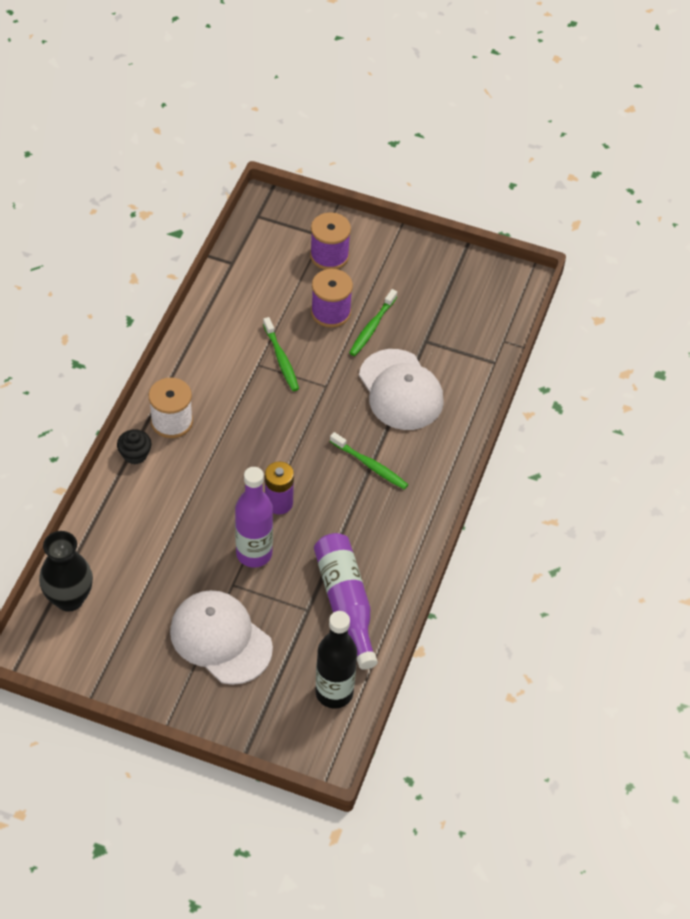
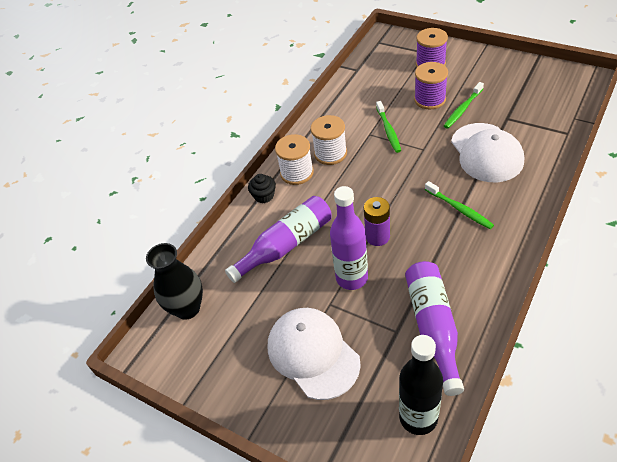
camera: 20 degrees right, 5 degrees down
(172, 517) = (286, 245): none -> purple bottle
(211, 393) = (330, 153): none -> white spool

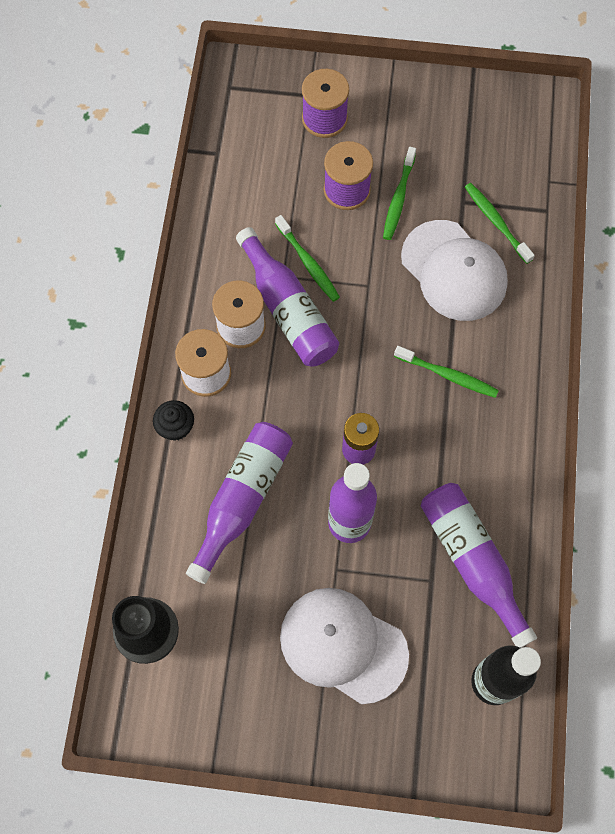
camera: 30 degrees left, 20 degrees up
(364, 151) = (288, 310): none -> purple bottle
(527, 133) = (496, 222): none -> green toothbrush

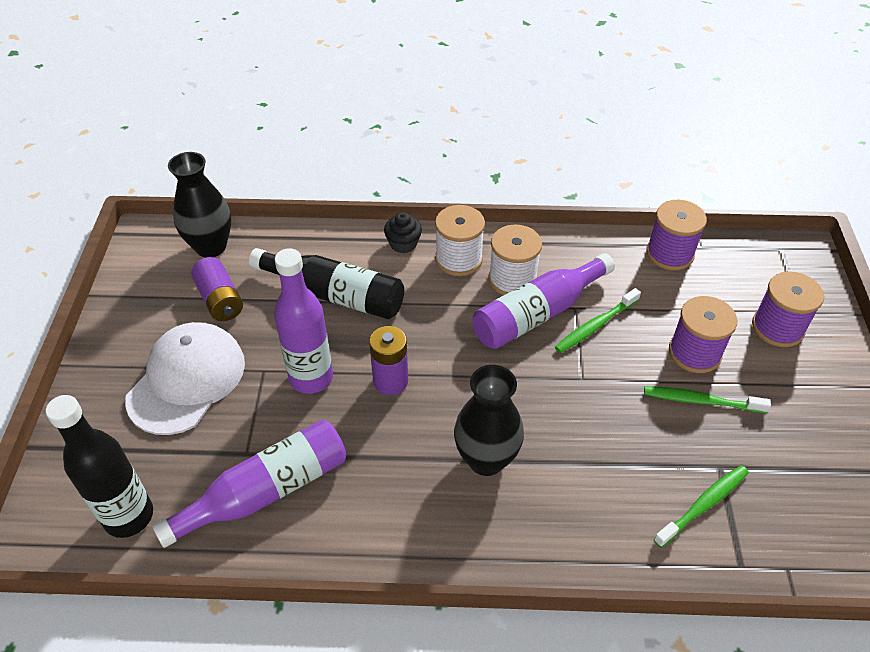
camera: 85 degrees right, 20 degrees down
(223, 180) = (669, 254): none -> purple spool
(236, 620) = (220, 300): none -> purple battery
(242, 499) = (335, 295): purple bottle -> black bottle
(448, 375) = (486, 459): green toothbrush -> black vase
(454, 271) = (622, 461): white cap -> none

